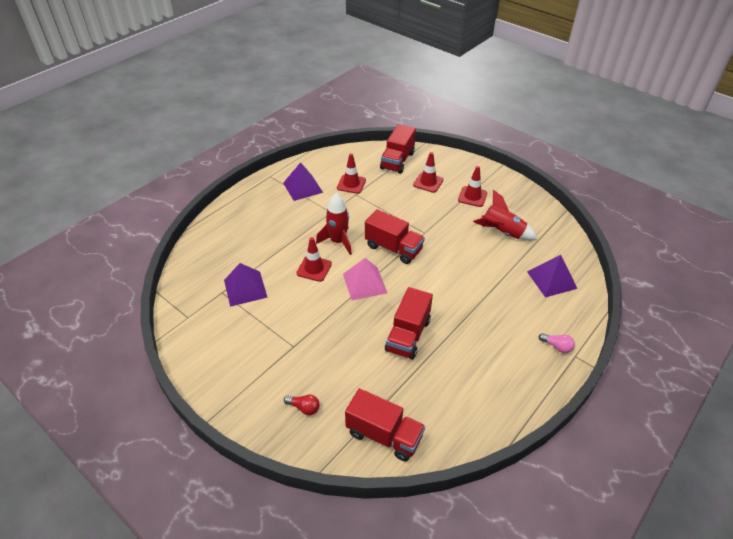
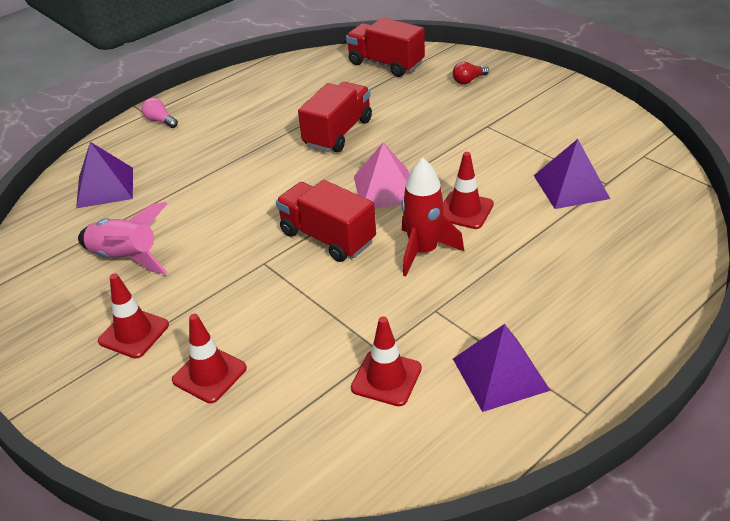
camera: 170 degrees left, 5 degrees down
(304, 407) = (469, 80): red light bulb -> red light bulb turned 60 degrees counterclockwise
(397, 161) = (258, 448): red truck -> none
(502, 232) = (126, 258): red rocket -> pink rocket

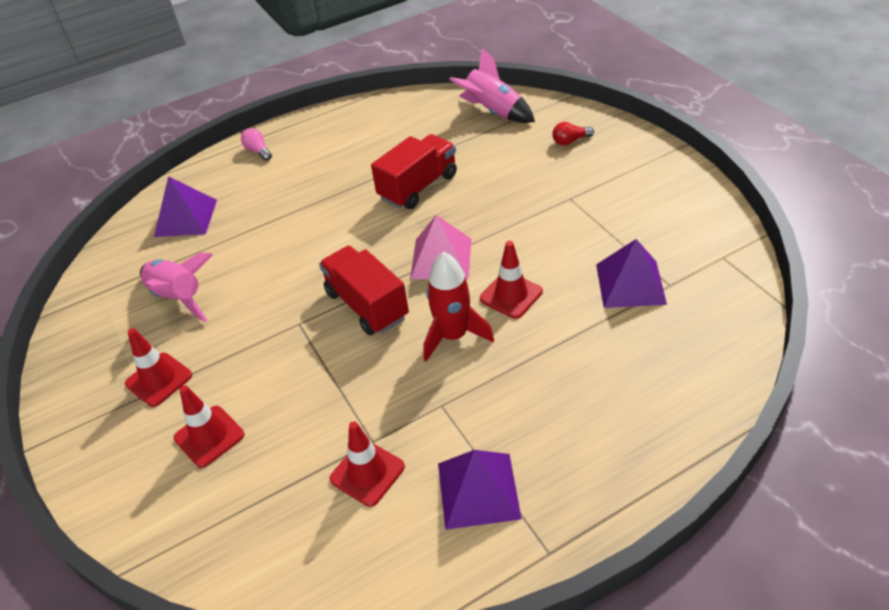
camera: 15 degrees right, 5 degrees up
(385, 64) = (493, 112): red truck -> pink rocket

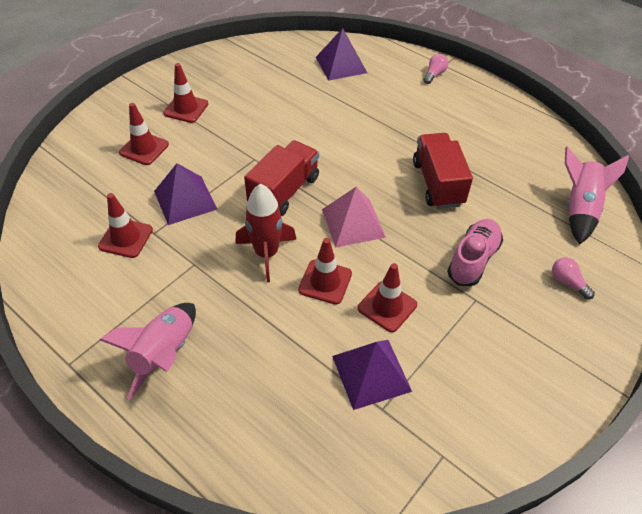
camera: 65 degrees right, 5 degrees up
(179, 297) = (260, 91): pink rocket -> pink rocket (164, 354)
(418, 187) = (438, 183): red truck -> red truck turned 120 degrees counterclockwise
(478, 490) = (118, 307): purple pyramid -> purple pyramid (185, 200)
(524, 188) = (473, 260): none -> pink shoe
(557, 256) = (387, 306): none -> red traffic cone
(570, 141) = (568, 282): red light bulb -> pink light bulb

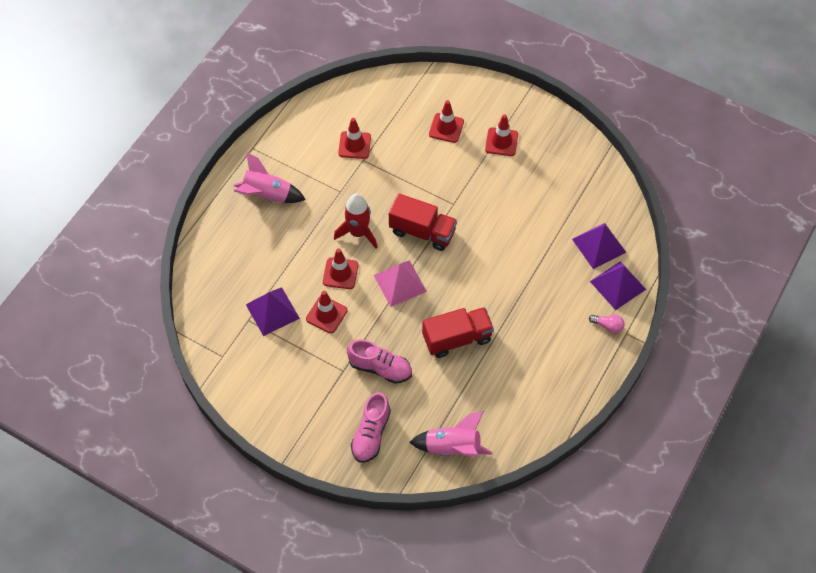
camera: 80 degrees right, 10 degrees up
(185, 200) = (398, 170): purple pyramid -> purple pyramid (617, 285)
(568, 282) = (371, 434): pink light bulb -> pink shoe

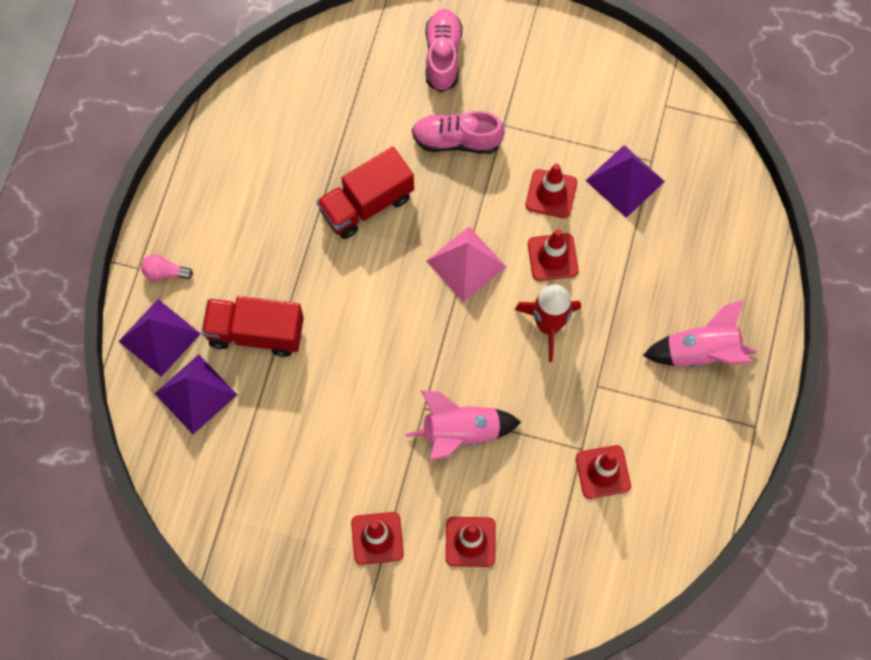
camera: 165 degrees right, 10 degrees up
(422, 231) = (457, 351): red truck -> red truck (256, 333)
(452, 447) = (337, 64): pink rocket -> pink rocket (461, 433)

